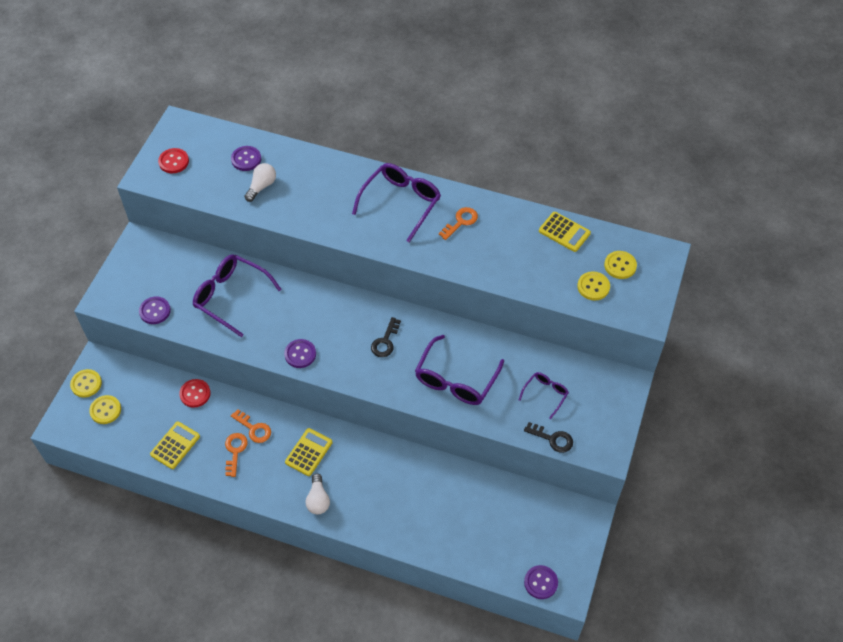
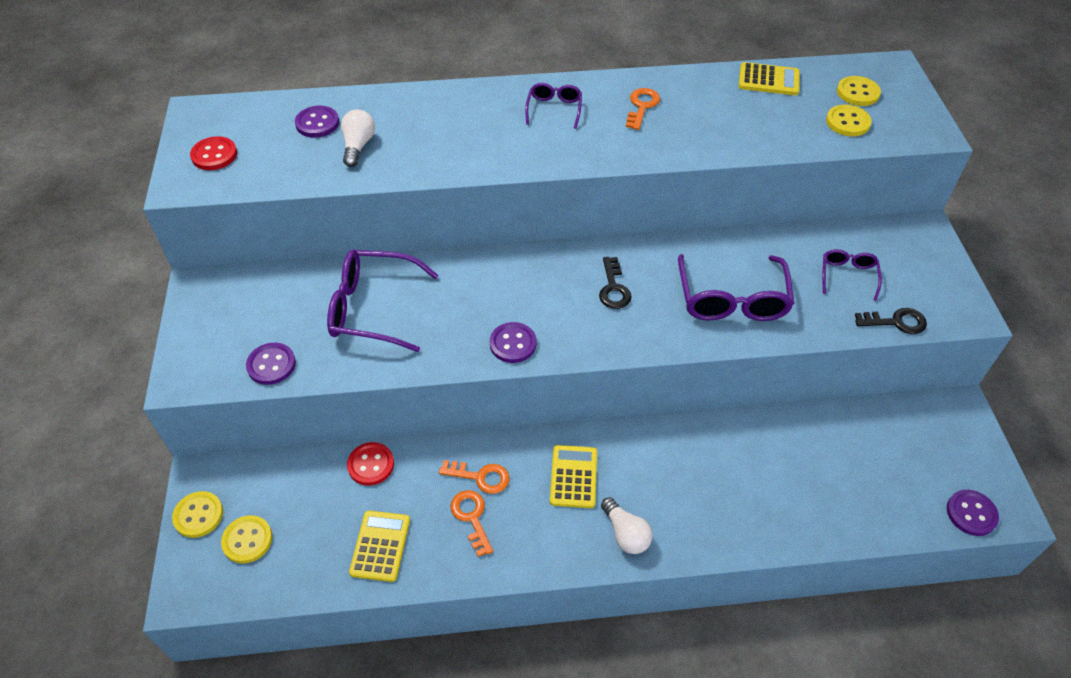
camera: 25 degrees left, 5 degrees down
(401, 203) = (554, 109): purple glasses -> purple glasses, size x0.53

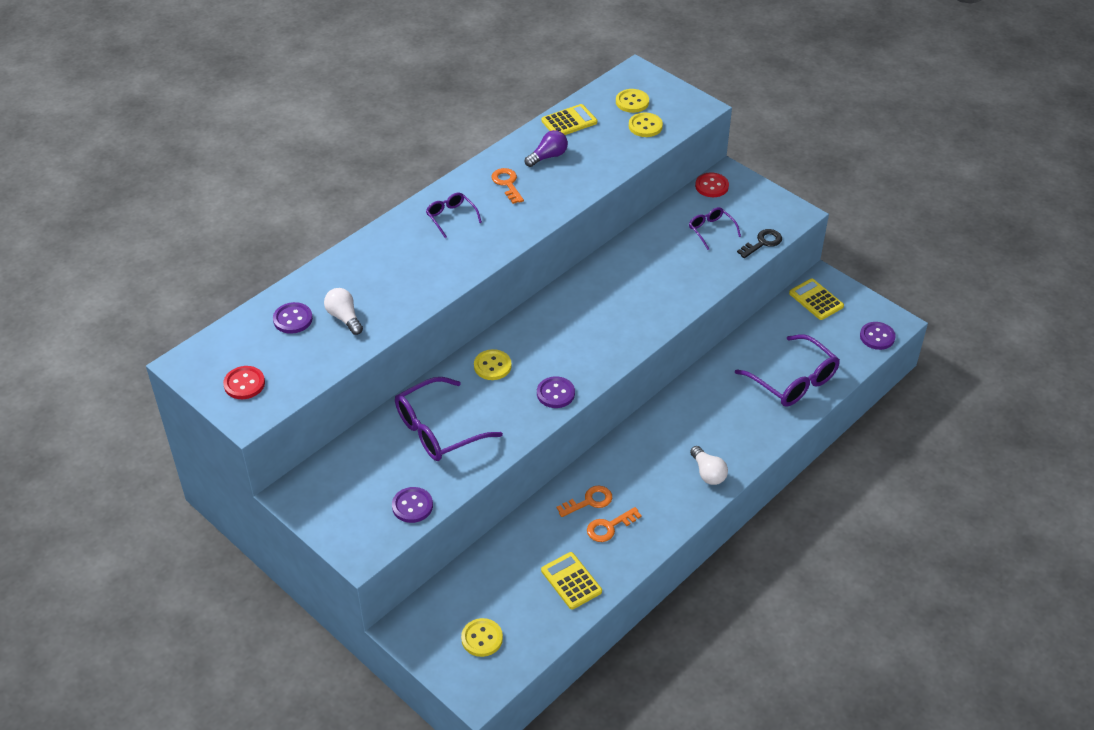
camera: 40 degrees left, 5 degrees down
(198, 515) = (430, 649): yellow button -> yellow button (492, 366)
(371, 465) = (511, 542): red button -> red button (711, 186)
(471, 517) = (609, 527): orange key -> orange key turned 60 degrees counterclockwise
(573, 477) = (645, 463): yellow calculator -> yellow calculator (816, 300)
(613, 288) = (581, 321): black key -> none
(625, 533) = (708, 473): white light bulb -> white light bulb turned 45 degrees clockwise
(710, 101) = (548, 156): none -> purple light bulb
(732, 300) = (659, 285): purple glasses -> purple glasses (793, 381)

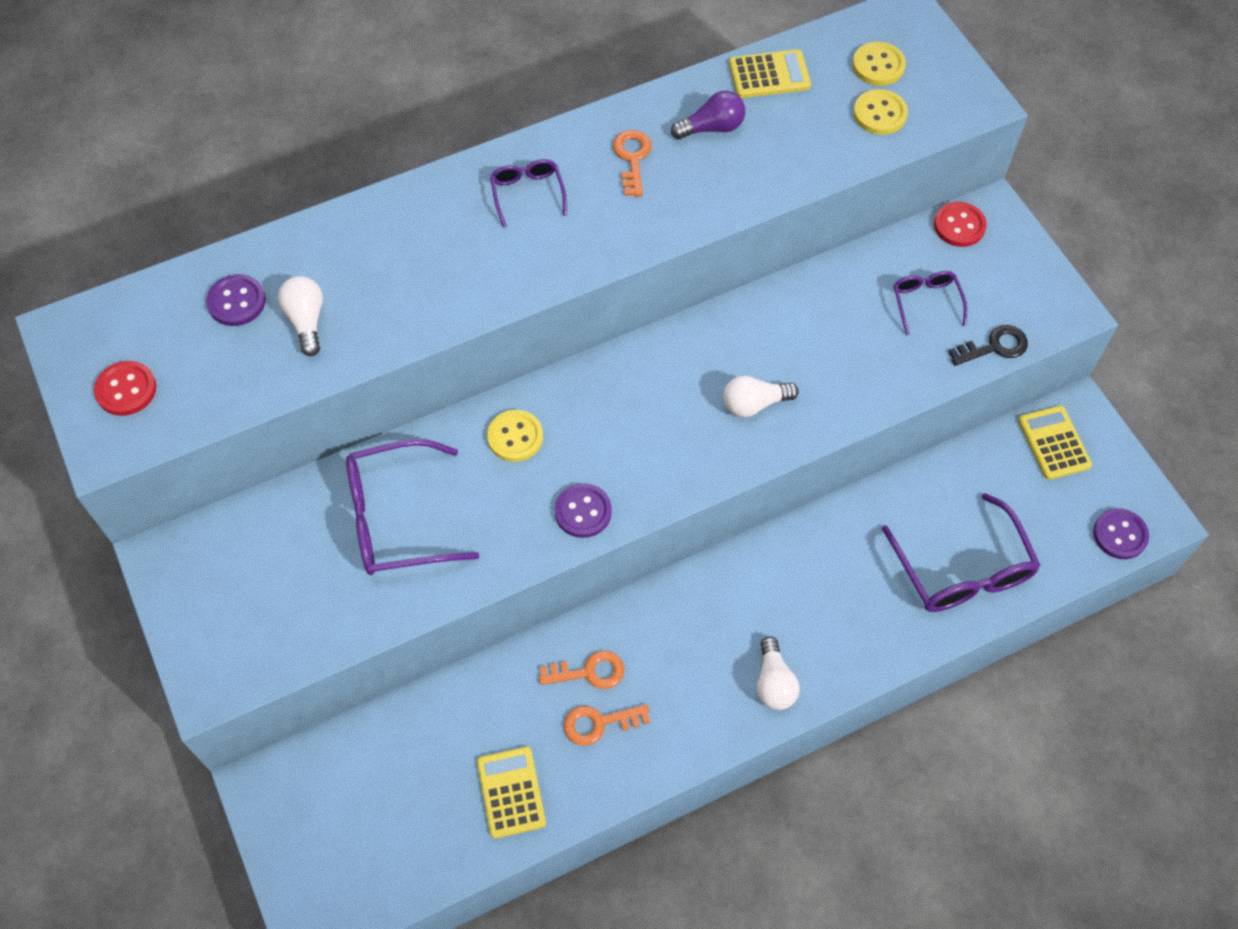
camera: 20 degrees right, 15 degrees up
(412, 506) = (309, 632): purple button -> none
(482, 638) = (355, 840): yellow button -> none
(633, 309) = (754, 404): none -> white light bulb

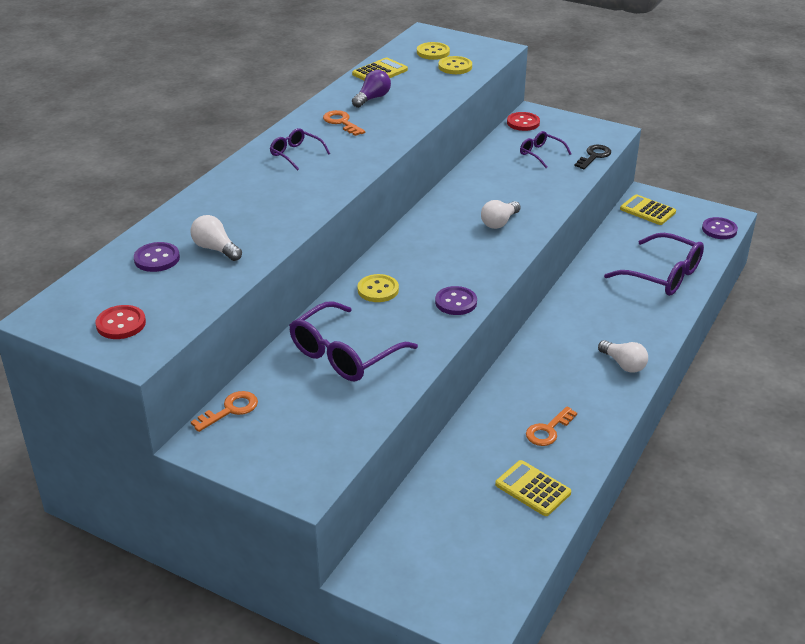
camera: 35 degrees left, 25 degrees down
(589, 672) = (515, 411): orange key -> orange key (230, 410)

